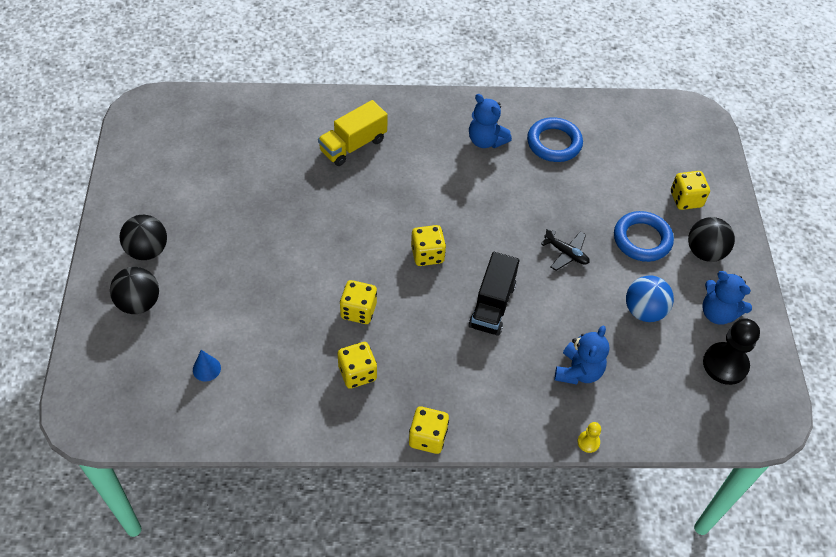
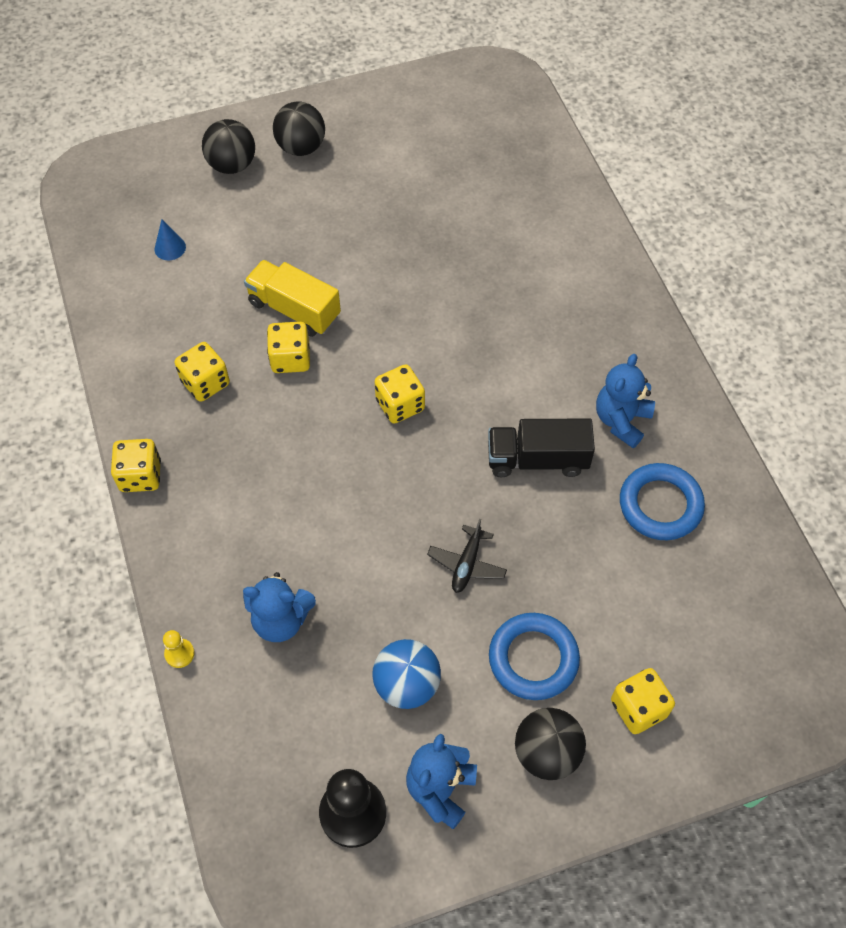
camera: 75 degrees right, 5 degrees up
(353, 145) = (539, 279): yellow truck -> yellow truck (294, 309)
(492, 305) = (348, 496): black truck -> black truck (537, 459)

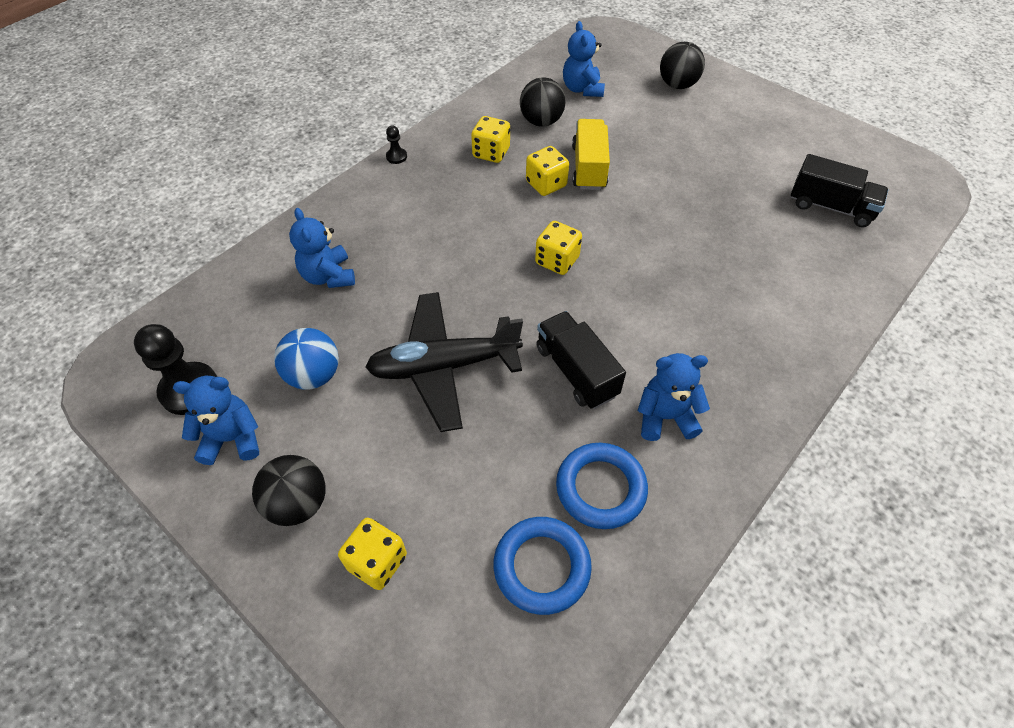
camera: 60 degrees right, 5 degrees down
(140, 476) = (396, 157): yellow dice -> black pawn
(170, 248) = (582, 89): blue cone -> blue teddy bear
(179, 653) = (273, 236): yellow pawn -> none
(301, 147) = (729, 108): black ball -> black ball (541, 121)
(467, 564) = (443, 366): black plane -> black plane, size x2.19
(481, 161) = (830, 207): none -> black truck
(533, 659) = (382, 453): blue ring -> blue ring (541, 567)

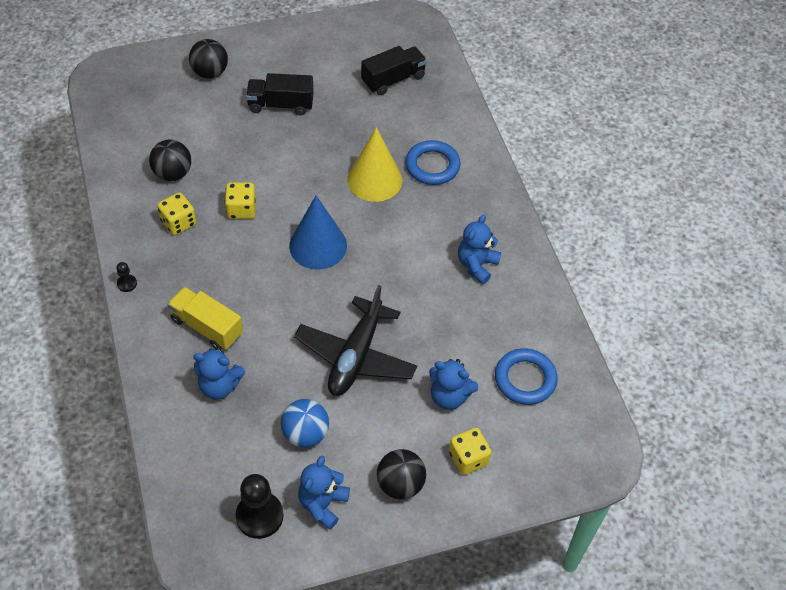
camera: 60 degrees left, 0 degrees up
(557, 260) = (318, 245): yellow dice -> blue cone
(576, 371) = (413, 288): black truck -> black truck (281, 105)
(582, 89) = (160, 128): blue teddy bear -> blue teddy bear (449, 396)
(589, 167) = (247, 176): yellow truck -> yellow truck (207, 327)
(600, 488) = (498, 324): blue ring -> blue ring (432, 166)
(685, 261) = (374, 180): none -> yellow cone

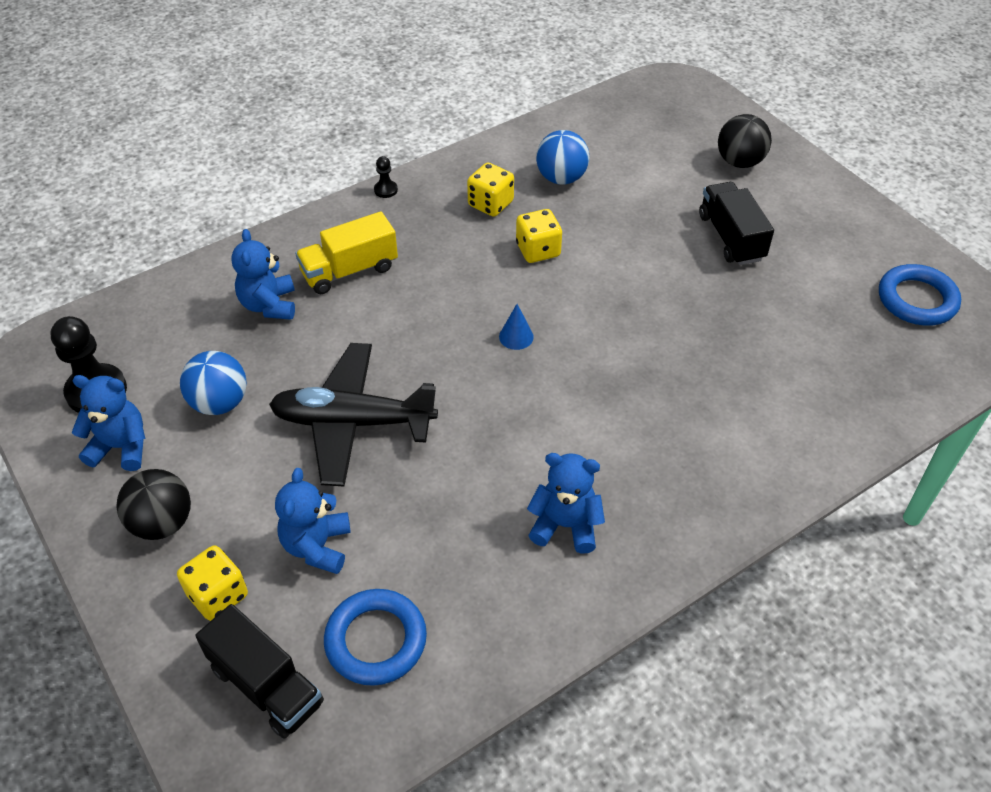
camera: 75 degrees right, 5 degrees down
(173, 173) = (561, 178): black ball -> blue ball
(207, 327) = (349, 270): yellow truck -> yellow truck turned 135 degrees counterclockwise
(318, 245) = (516, 336): blue cone -> blue cone, size x0.42
(374, 180) = (660, 365): yellow cone -> none
(393, 80) = (861, 338): black truck -> black truck (266, 685)
(432, 166) = (725, 424): blue ring -> blue ring (917, 300)

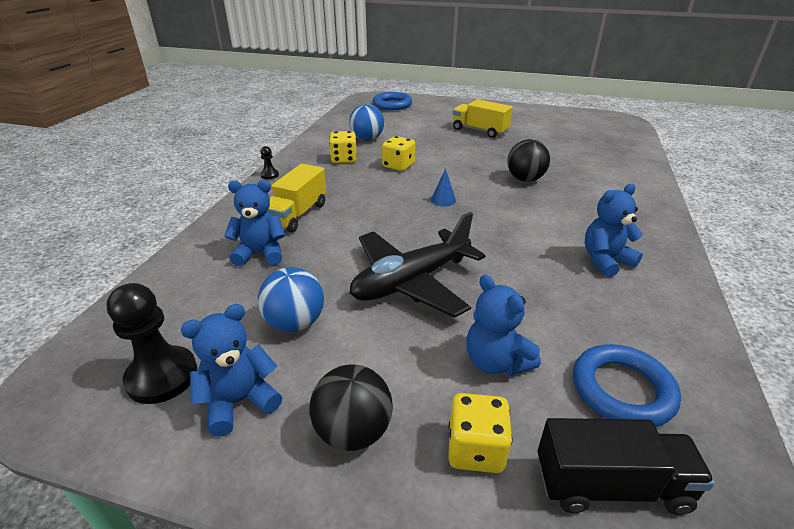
camera: 40 degrees left, 15 degrees down
(269, 305) = (260, 253): blue teddy bear -> blue teddy bear turned 135 degrees clockwise
(731, 237) = (479, 131): black truck -> yellow truck
(739, 162) = (441, 110): black ball -> black ball (525, 179)
(917, 300) = (581, 123): blue ring -> blue ring (392, 105)

